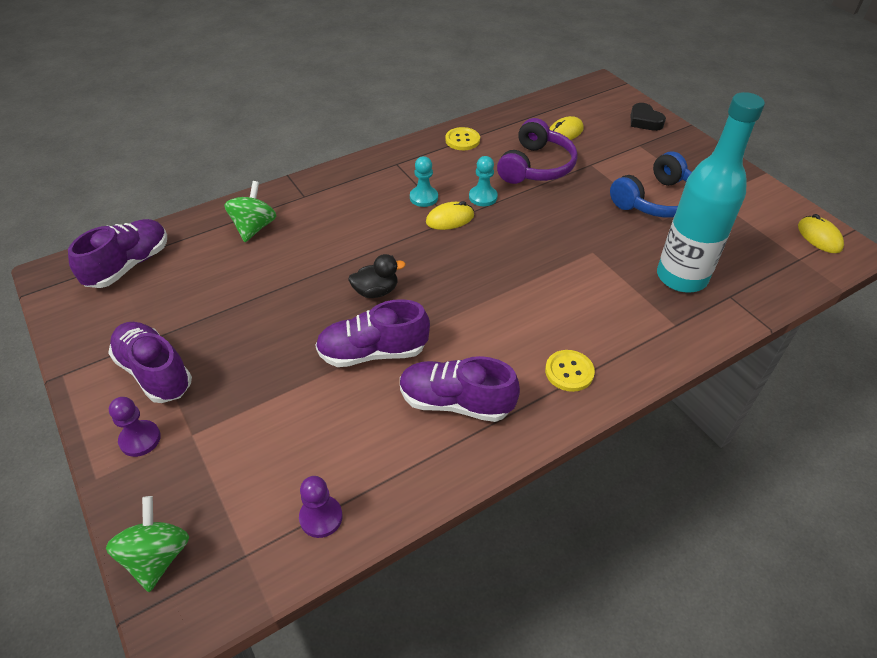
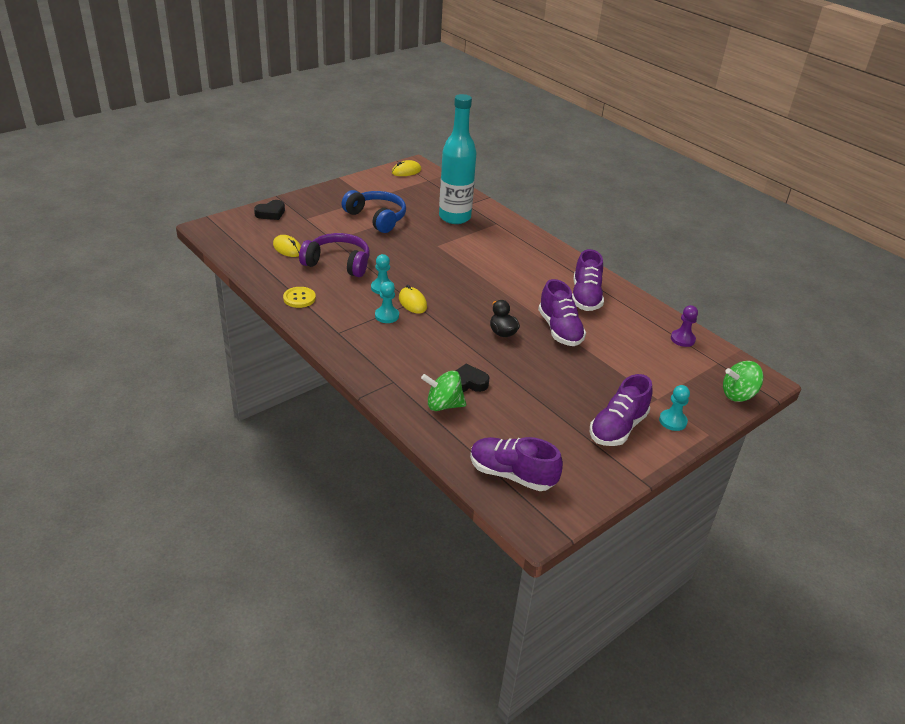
camera: 100 degrees left, 10 degrees down
(140, 439) = (672, 421): purple pawn -> turquoise pawn
(285, 249) = (468, 383): none -> black heart
(569, 372) = (546, 259): yellow button -> none

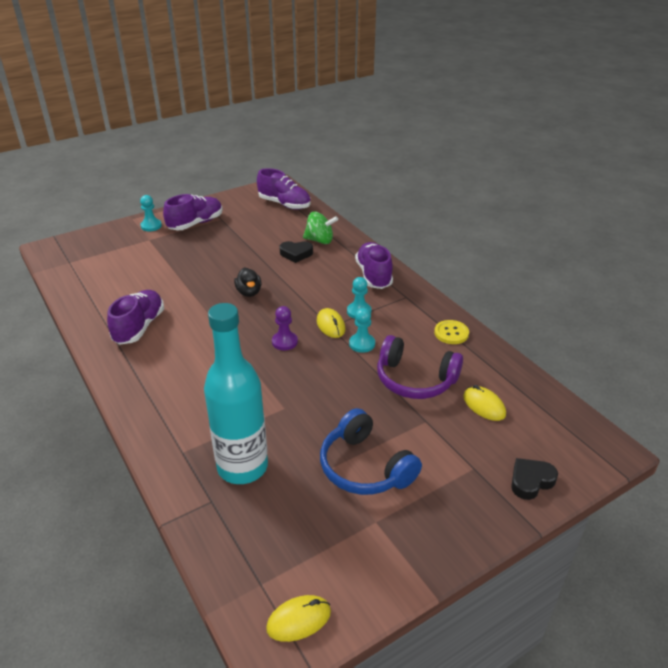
camera: 170 degrees left, 0 degrees up
(559, 330) = (192, 293): purple shoe -> purple shoe (374, 275)
(682, 339) = (79, 282): purple pawn -> purple pawn (284, 342)
(738, 395) = (81, 239): green spinning top -> none

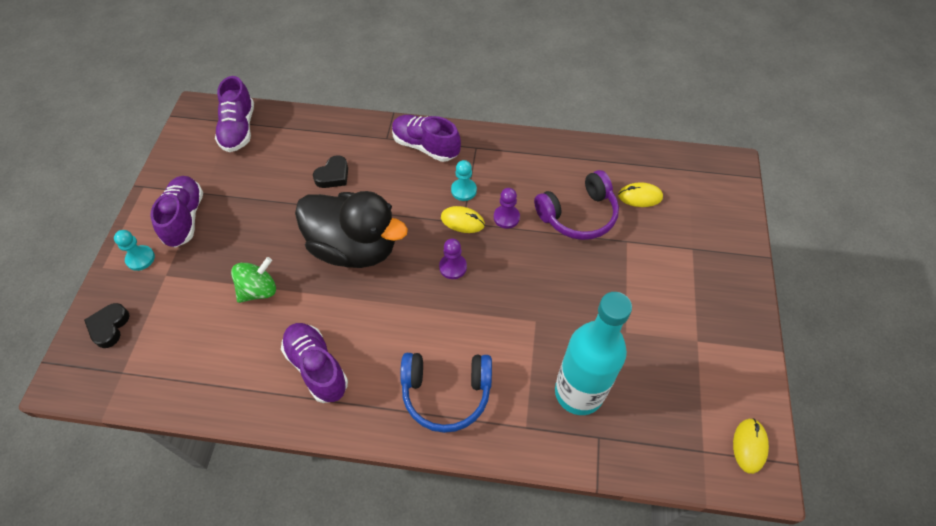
camera: 50 degrees left, 20 degrees up
(249, 292) = (354, 248): black duck -> black duck, size x2.46
(284, 204) = (239, 129): purple shoe -> purple shoe turned 105 degrees clockwise
(320, 240) = (332, 145): green spinning top -> green spinning top (259, 290)
(362, 344) = (506, 217): turquoise pawn -> purple pawn
(364, 467) = (642, 311): blue headphones -> blue headphones (446, 393)
(451, 333) = (547, 154): yellow button -> none
(531, 481) = (727, 227): black heart -> black heart (109, 327)

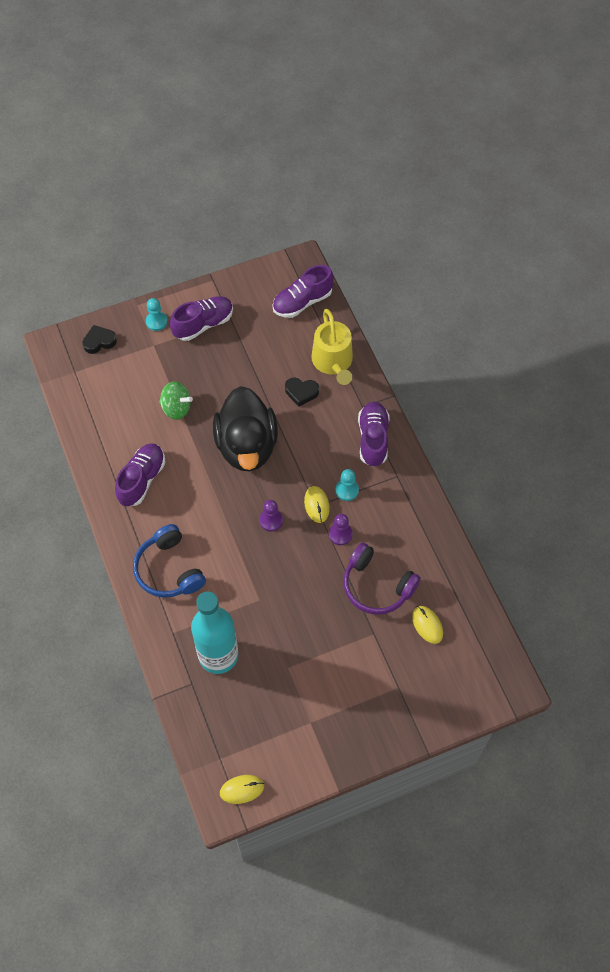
camera: 60 degrees right, 5 degrees up
(322, 137) = (333, 362): none -> yellow watering can

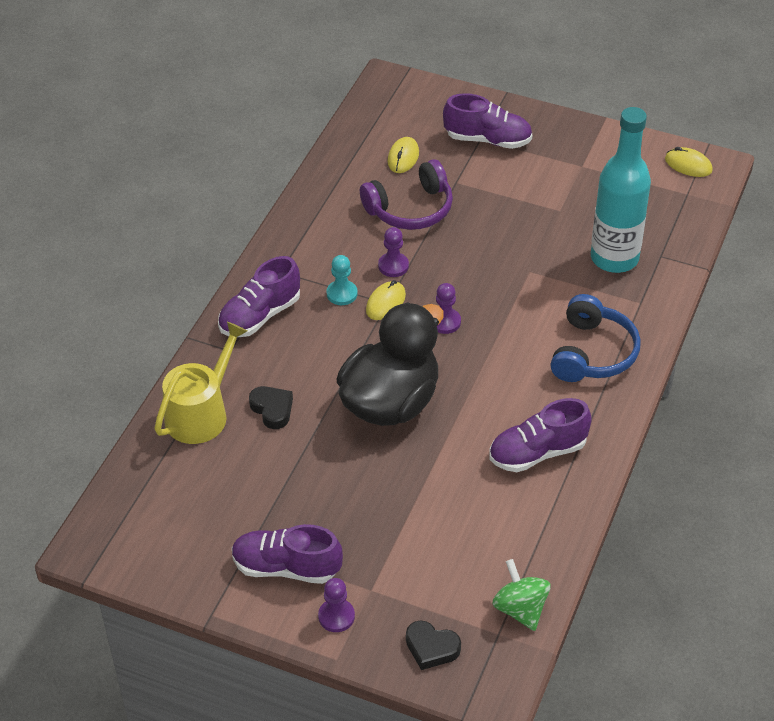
camera: 135 degrees left, 15 degrees down
(156, 321) = (336, 616): turquoise pawn -> purple pawn
(176, 408) = (422, 496): green spinning top -> green spinning top (520, 609)
(302, 302) = (147, 502): purple shoe -> purple shoe (487, 140)
(376, 586) = (410, 209): purple headphones -> purple headphones turned 75 degrees clockwise

